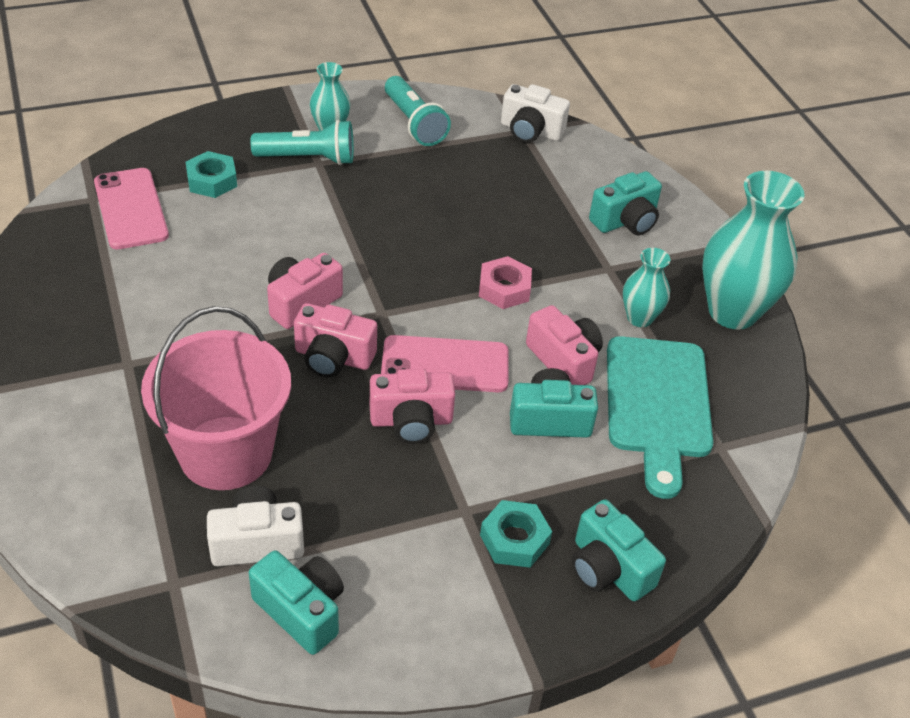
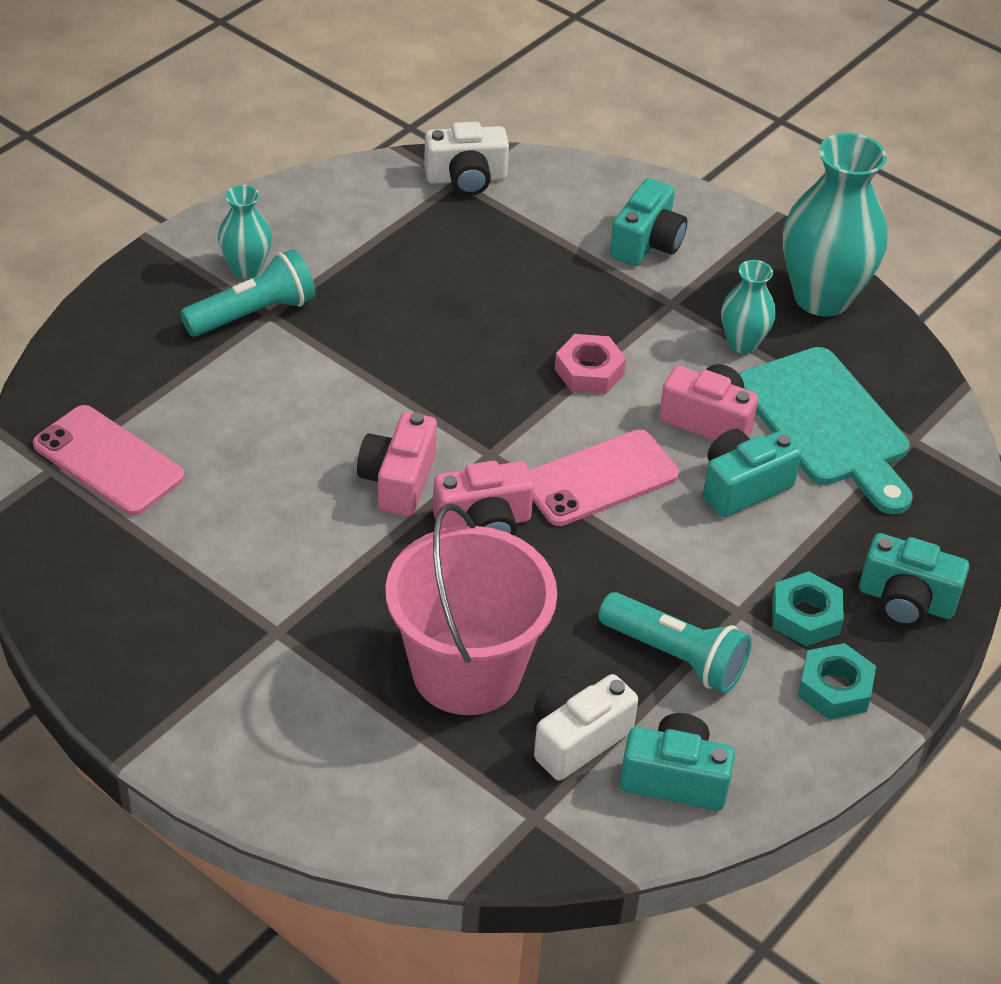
camera: 30 degrees left, 0 degrees up
(212, 181) = (169, 387): turquoise nut -> turquoise nut (834, 688)
(411, 421) = (616, 551): pink camera -> none
(414, 123) = (333, 221): turquoise flashlight -> turquoise flashlight (675, 656)

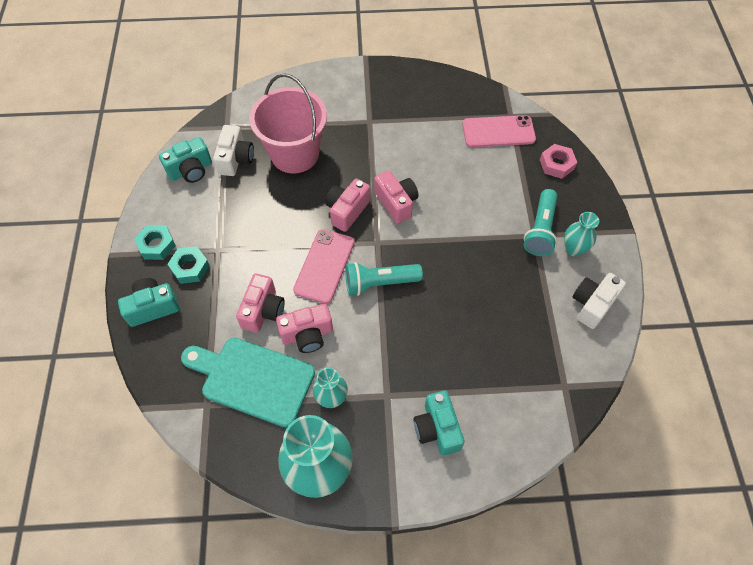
camera: 140 degrees right, 15 degrees up
(466, 178) = (563, 392): white camera -> white camera (592, 304)
(589, 371) = (382, 318): pink nut -> pink nut (556, 164)
(675, 656) = (227, 213): turquoise flashlight -> turquoise flashlight (379, 283)
(743, 487) = (263, 310): turquoise camera -> pink camera

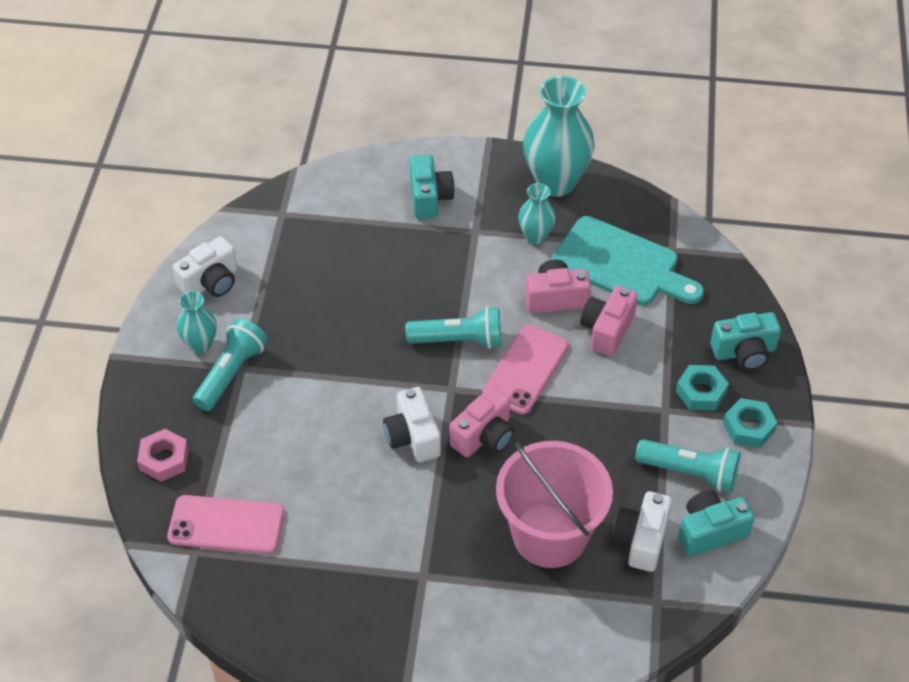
camera: 170 degrees left, 10 degrees down
(202, 206) = (690, 473): none -> turquoise flashlight
(396, 203) = (413, 437): pink camera -> white camera

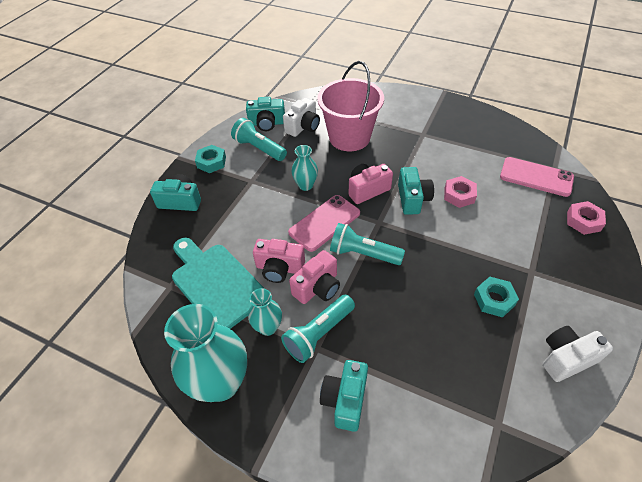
camera: 160 degrees left, 0 degrees up
(200, 344) = (568, 299): turquoise vase -> turquoise vase (305, 185)
(231, 373) = (540, 269): turquoise flashlight -> turquoise flashlight (319, 334)
(345, 460) = (459, 195): none -> pink nut
(413, 437) = (412, 199): white camera -> turquoise camera
(607, 330) = (256, 236): pink camera -> pink camera (317, 287)
(701, 392) = (224, 185): turquoise nut -> turquoise nut (494, 299)

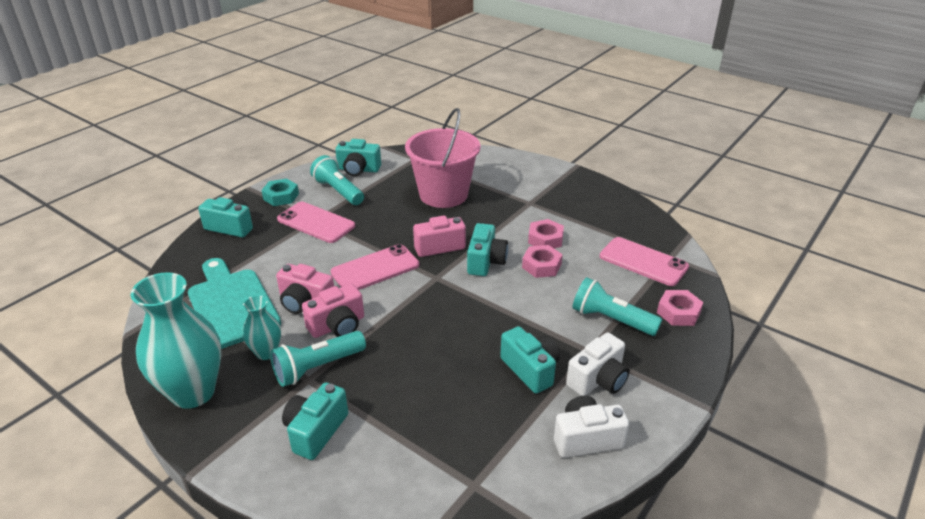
camera: 10 degrees right, 15 degrees down
(253, 184) = (316, 223): none -> pink phone
(303, 127) = (397, 178): white camera -> white camera (598, 380)
(305, 185) = (372, 232): turquoise vase -> none
(363, 254) = (403, 303): turquoise flashlight -> turquoise flashlight (611, 319)
(451, 168) = (545, 239): none -> pink nut
(494, 299) = (530, 369): turquoise nut -> turquoise camera

